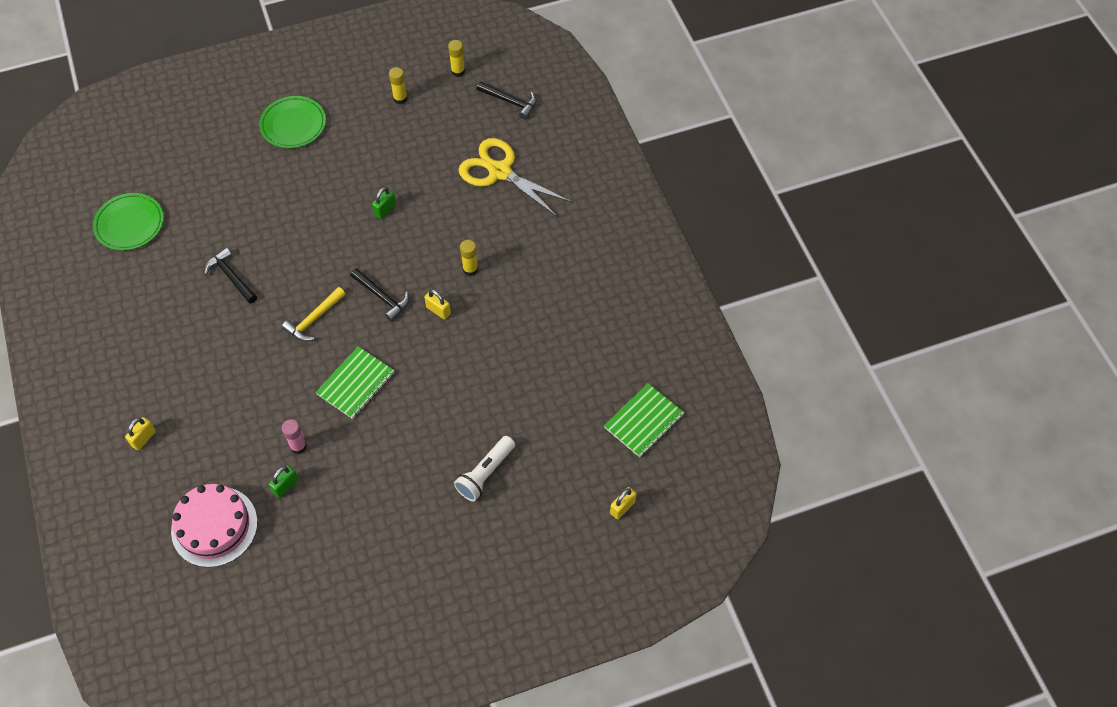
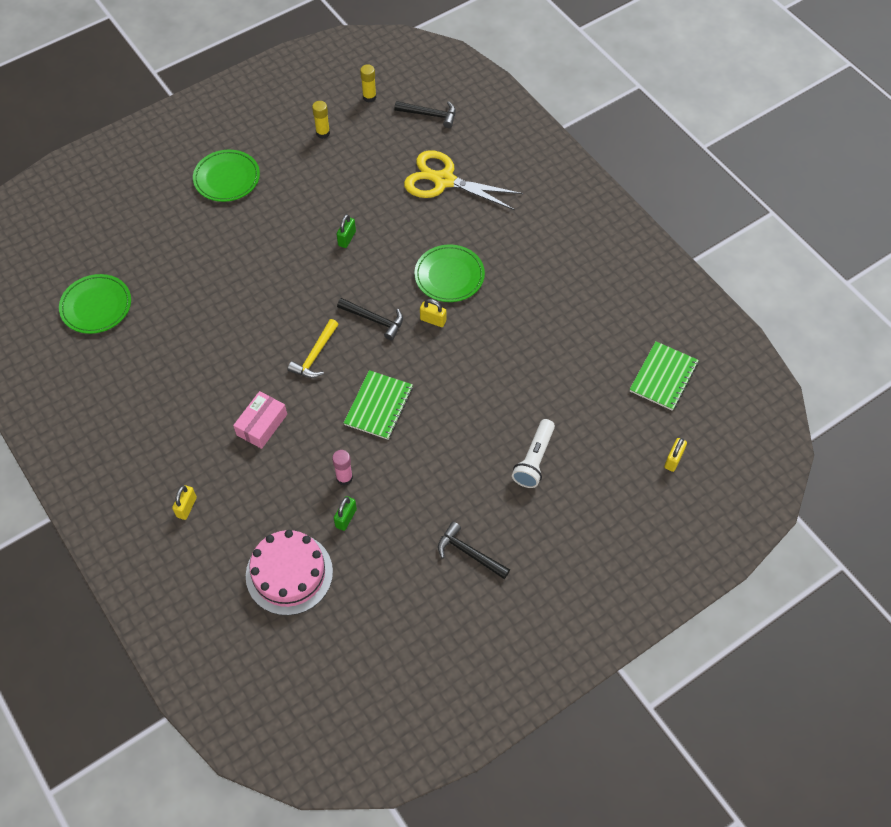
camera: 15 degrees left, 0 degrees up
(231, 277) = (218, 334): black hammer -> black hammer (469, 553)
(240, 375) = (262, 424): none -> pink box
(470, 269) = (449, 276): yellow glue stick -> green plate

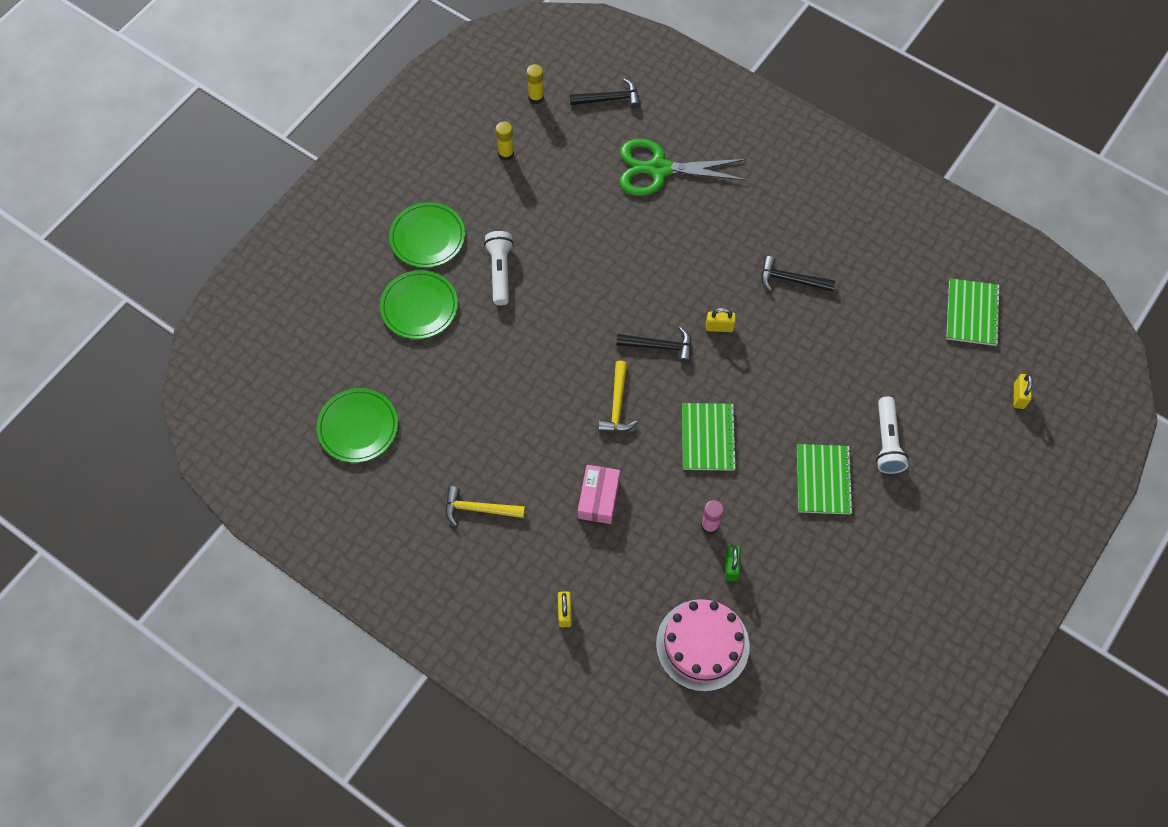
camera: 20 degrees left, 5 degrees up
(159, 401) = (478, 509): none -> yellow hammer
(271, 222) = (500, 272): none -> white flashlight
(347, 238) = (588, 265): green padlock -> none
(444, 181) = (659, 169): yellow scissors -> green scissors
(449, 276) = (713, 273): green plate -> green plate (419, 307)
(462, 473) = (823, 480): none -> green notebook
(469, 553) = (868, 560): black hammer -> black hammer (791, 280)

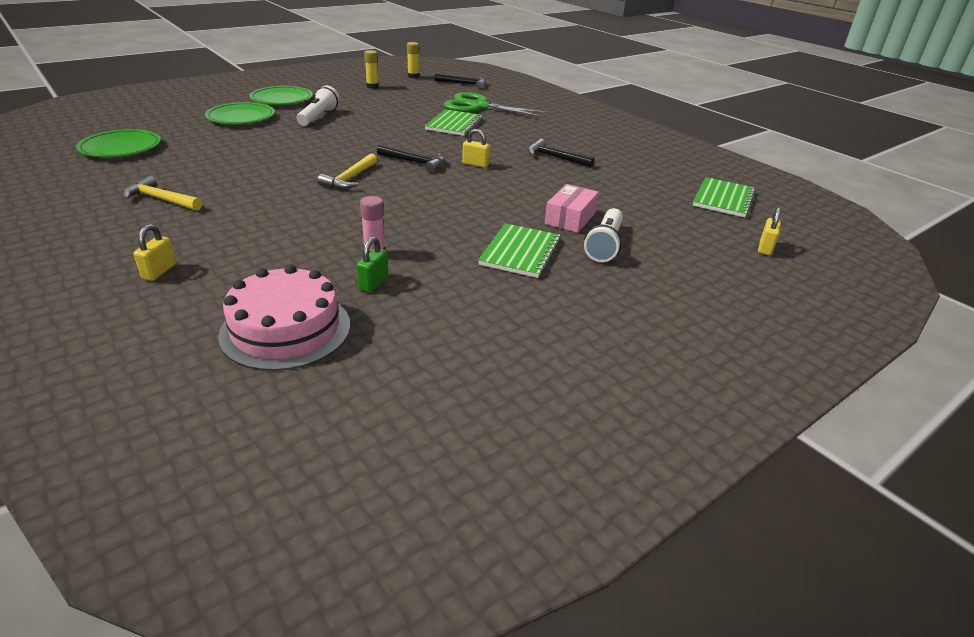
camera: 15 degrees right, 30 degrees down
(598, 498) = (279, 216): pink box -> pink box (570, 218)
(708, 437) = (418, 208): green notebook -> green notebook (454, 124)

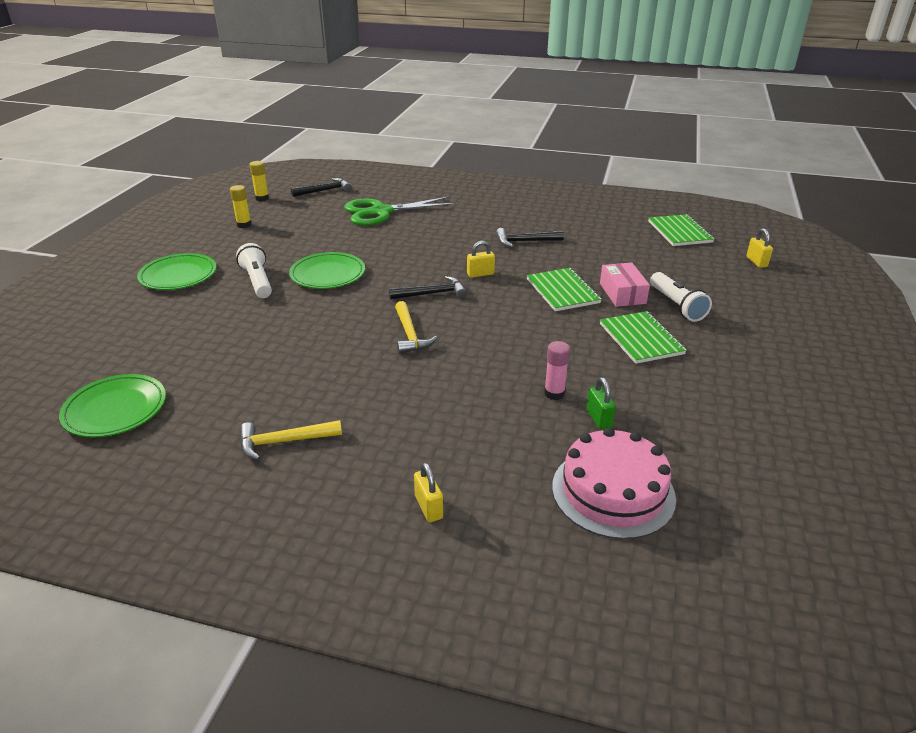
camera: 35 degrees left, 0 degrees up
(241, 117) = (177, 315): green plate -> green plate (328, 274)
(454, 124) = (394, 240): green notebook -> green notebook (562, 291)

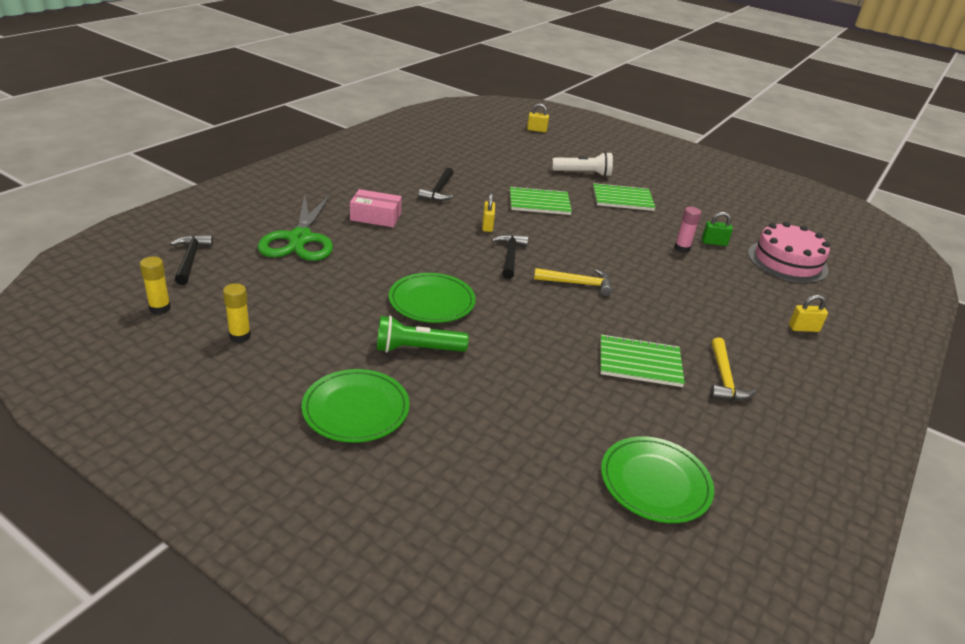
camera: 75 degrees left, 0 degrees up
(257, 281) = (417, 349): white flashlight -> green flashlight
(622, 293) = (555, 184): pink box -> pink box (375, 217)
(679, 232) = (471, 134): green notebook -> green notebook (640, 363)

